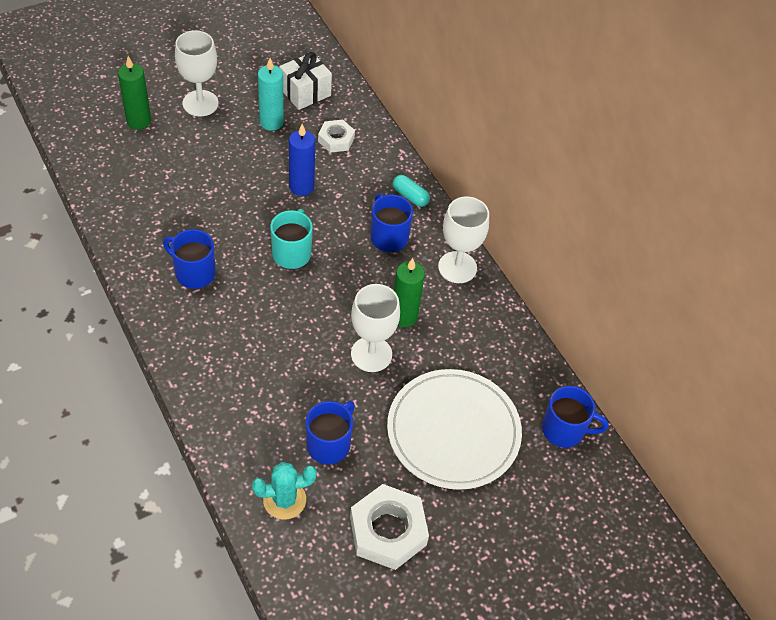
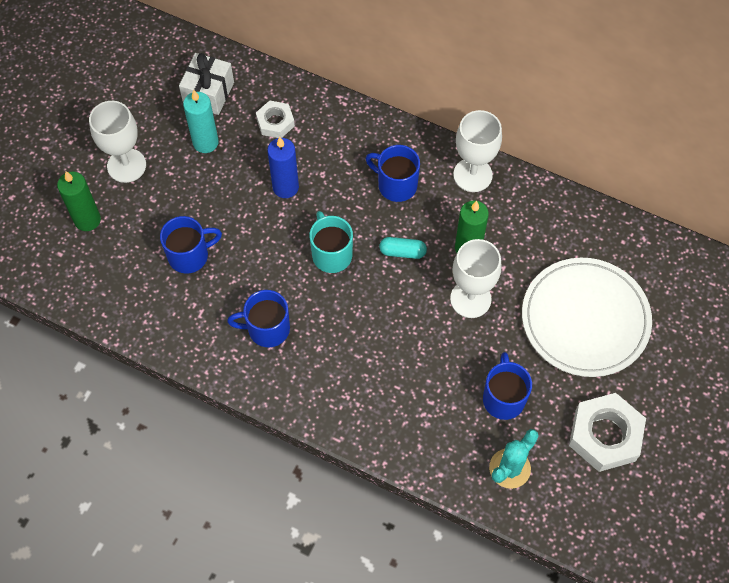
camera: 30 degrees left, 10 degrees up
(410, 196) = (382, 135): turquoise capsule -> turquoise capsule (402, 252)
(564, 430) = (663, 259): blue mug -> blue mug (190, 255)

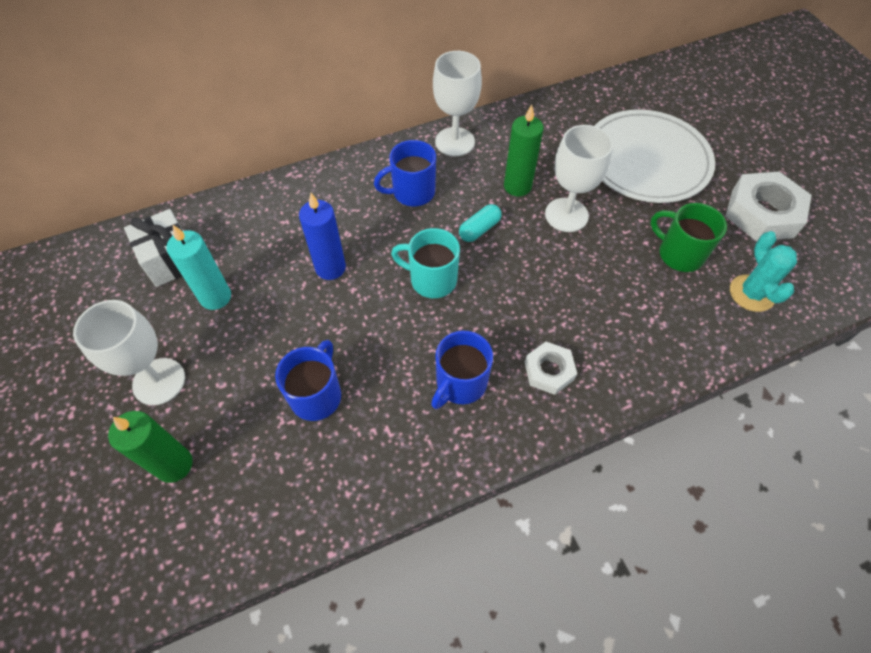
camera: 50 degrees left, 5 degrees down
(275, 122) = (260, 232): white nut -> white nut (549, 371)
(503, 398) = (679, 254): blue mug -> green mug

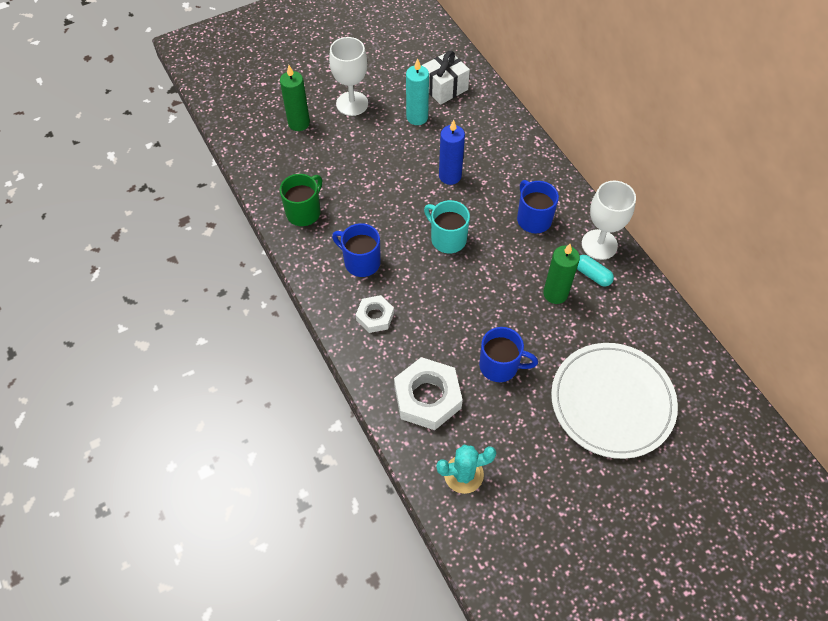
camera: 85 degrees right, 0 degrees up
(317, 395) = (347, 183): blue mug -> blue mug (500, 366)
(431, 280) = (447, 239): turquoise mug -> turquoise mug turned 60 degrees counterclockwise
(479, 229) = (502, 267): turquoise capsule -> turquoise capsule (592, 275)
(566, 215) = (529, 331): white goblet -> none
(679, 254) = (499, 419): green mug -> green mug (304, 212)
(762, 213) = (561, 501): white nut -> white nut (427, 397)

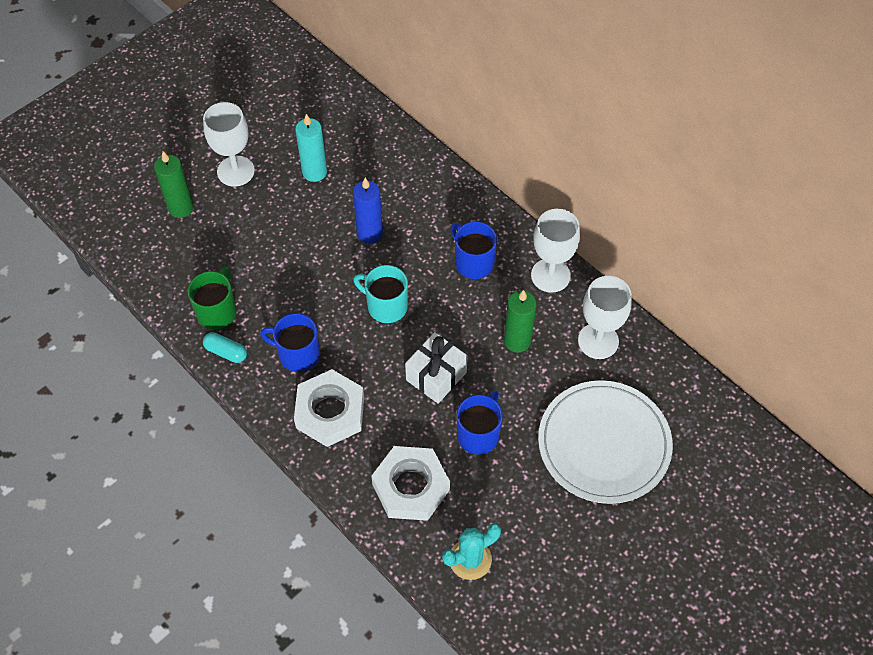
camera: 15 degrees left, 0 degrees up
(375, 316) = (330, 412): white nut -> white nut, size x1.73
(444, 88) = (336, 130): white gift -> white gift (436, 376)
(500, 366) = (479, 434): blue mug -> blue mug turned 60 degrees counterclockwise
(592, 275) = (551, 311): turquoise capsule -> turquoise capsule (226, 352)
(629, 310) = (598, 341): none -> white goblet

